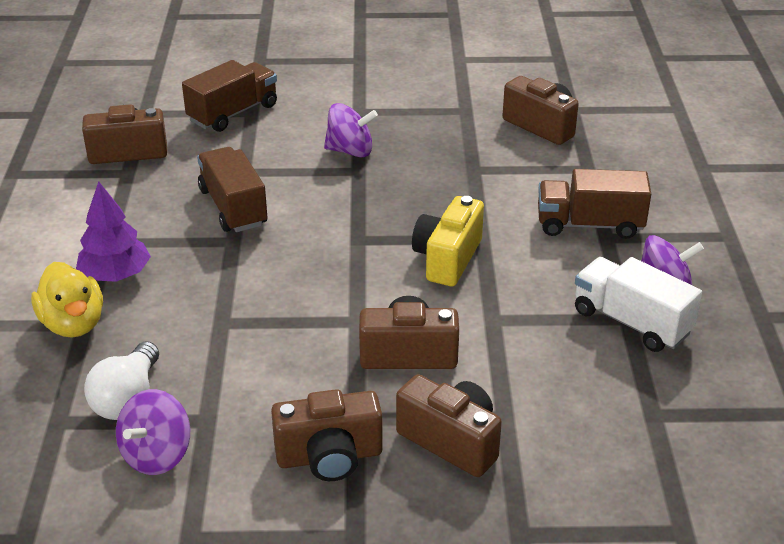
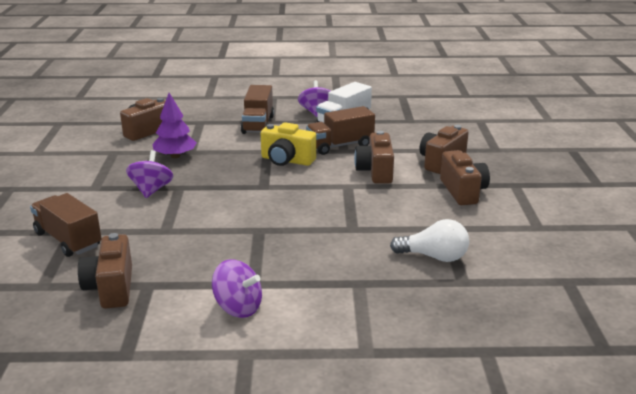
camera: 90 degrees left, 10 degrees down
(73, 324) = (359, 288): yellow duck -> none
(116, 275) = (298, 275): purple tree -> purple tree (175, 156)
(157, 455) = (480, 242): purple spinning top -> purple spinning top (238, 307)
(233, 207) = (215, 232): brown truck -> brown truck (340, 145)

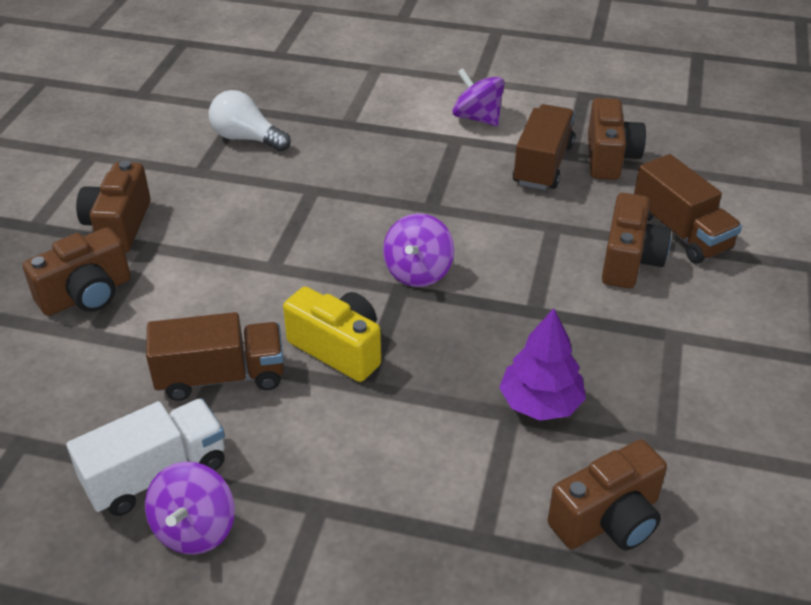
camera: 165 degrees left, 15 degrees up
(151, 190) = (578, 311): purple spinning top -> purple spinning top (418, 272)
(258, 124) = (350, 497): brown truck -> brown truck (543, 164)
(375, 172) = (208, 291): brown camera -> brown camera (629, 260)

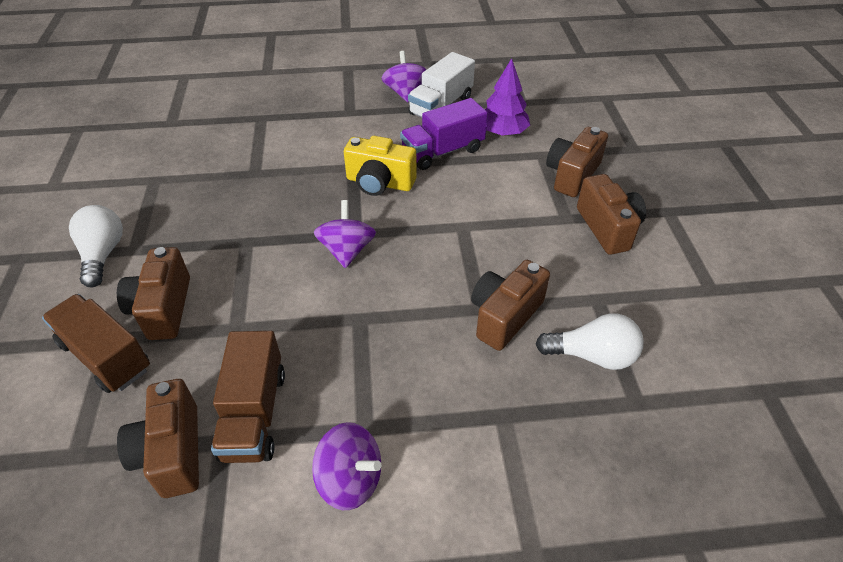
camera: 160 degrees right, 5 degrees up
(221, 377) = (443, 151): brown truck -> purple truck
(540, 403) = (235, 182): purple tree -> purple tree (502, 132)
(608, 519) = (193, 138): brown camera -> brown camera (504, 316)
(713, 338) = (103, 254): none -> white light bulb

